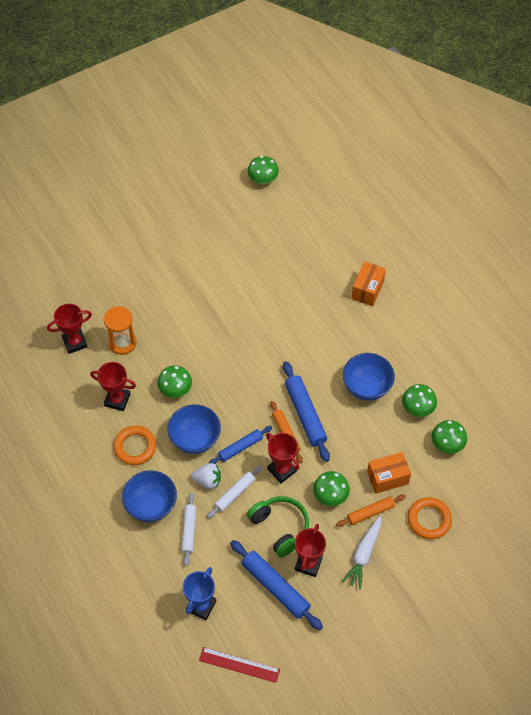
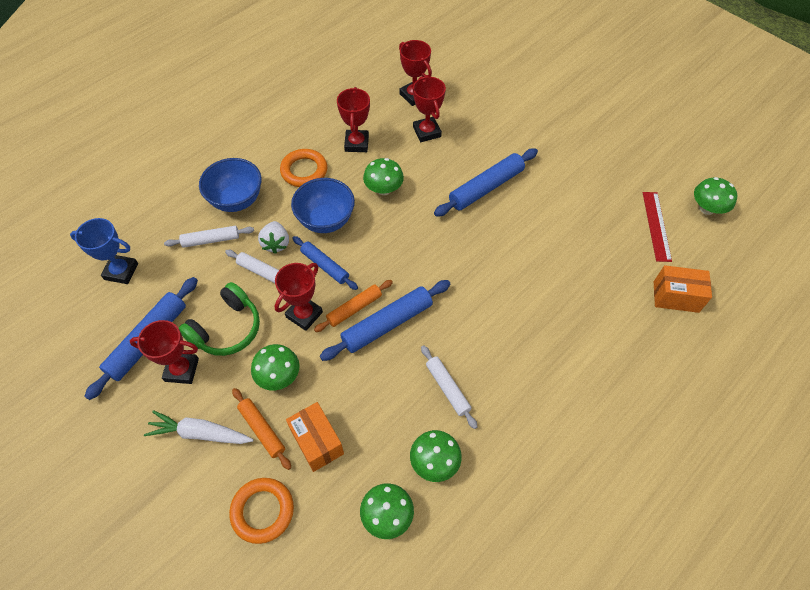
camera: 75 degrees right, 0 degrees up
(122, 343) = (426, 132): orange hourglass -> red trophy
(197, 315) = (486, 187): none -> blue rolling pin
(239, 665) = (50, 324): red ruler -> red ruler (656, 226)
(366, 387) = (448, 388): blue bowl -> white rolling pin
(367, 290) = (599, 360): orange box -> orange box (675, 297)

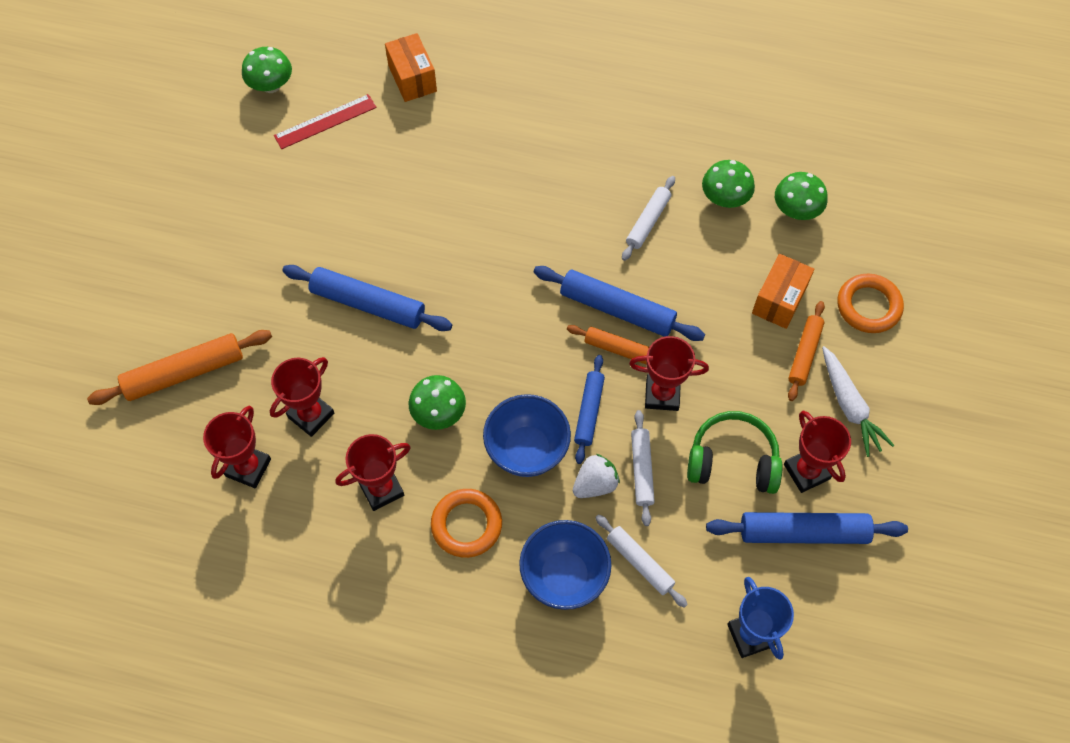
camera: 120 degrees left, 5 degrees up
(278, 376) = (744, 374): green mushroom -> none
(494, 90) = (184, 372): none -> orange rolling pin

